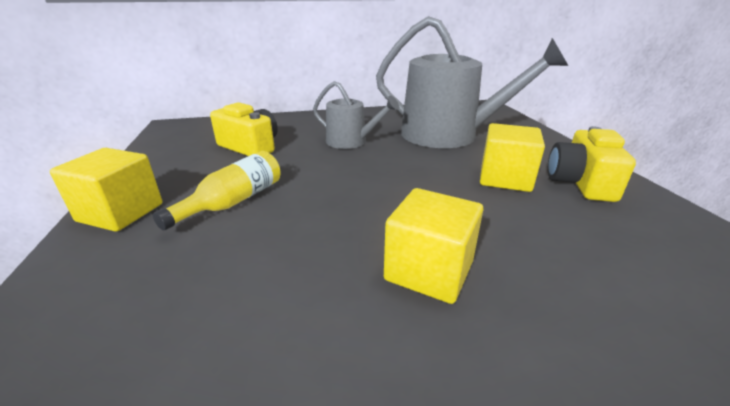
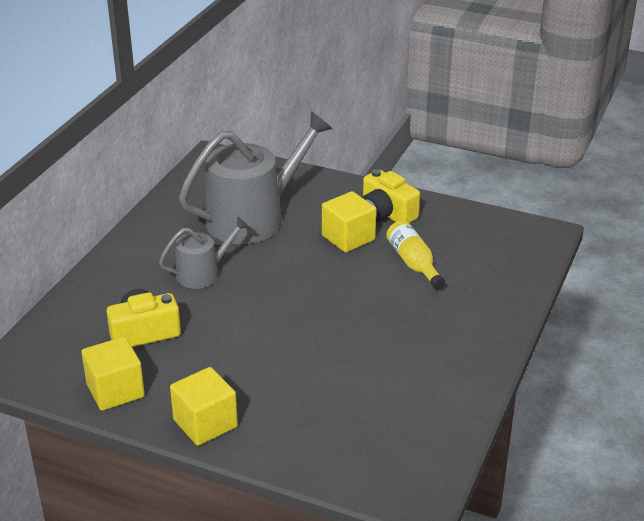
camera: 55 degrees left, 5 degrees up
(233, 202) = (247, 367): yellow bottle -> yellow bottle (413, 263)
(429, 271) = (401, 319): yellow cube -> yellow cube (115, 390)

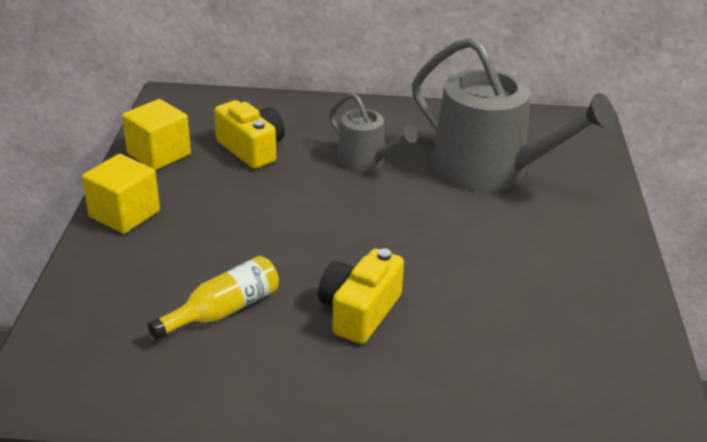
camera: 70 degrees right, 0 degrees up
(348, 238) = (503, 245): yellow cube -> none
(386, 214) = (581, 266): yellow camera -> yellow camera (359, 311)
(413, 263) = (488, 309): yellow bottle -> yellow bottle (223, 310)

